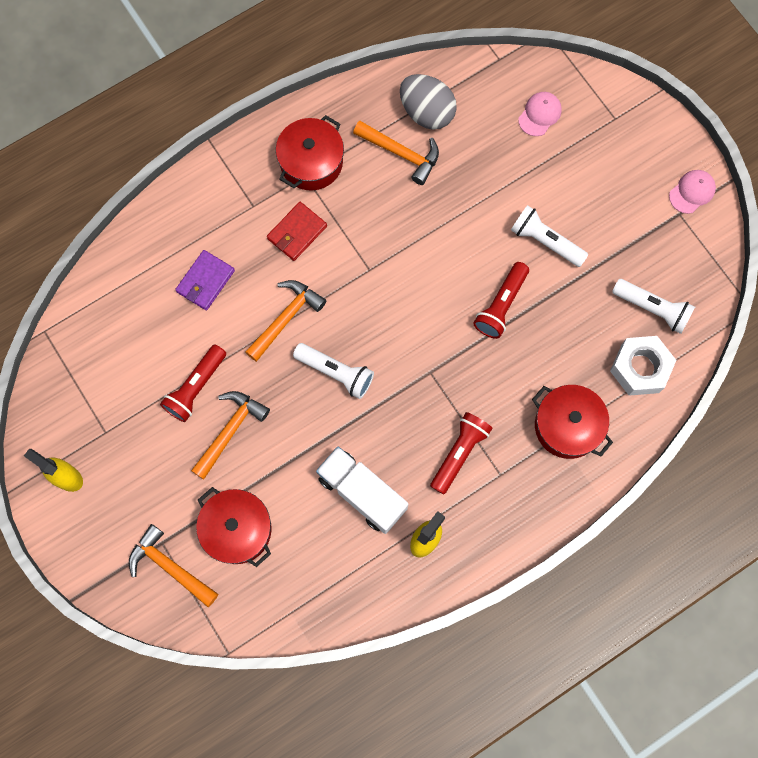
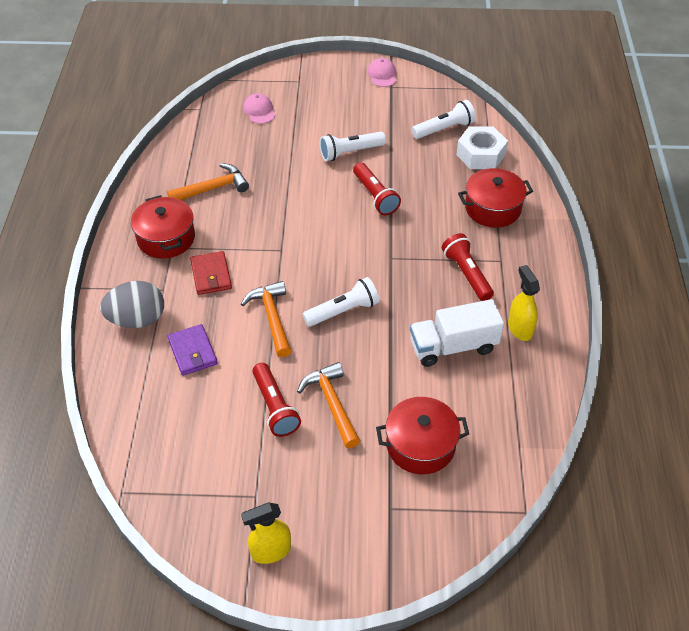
camera: 55 degrees left, 25 degrees down
(170, 567) = (417, 514): orange hammer -> none
(426, 112) = (197, 161): grey egg -> grey egg (137, 319)

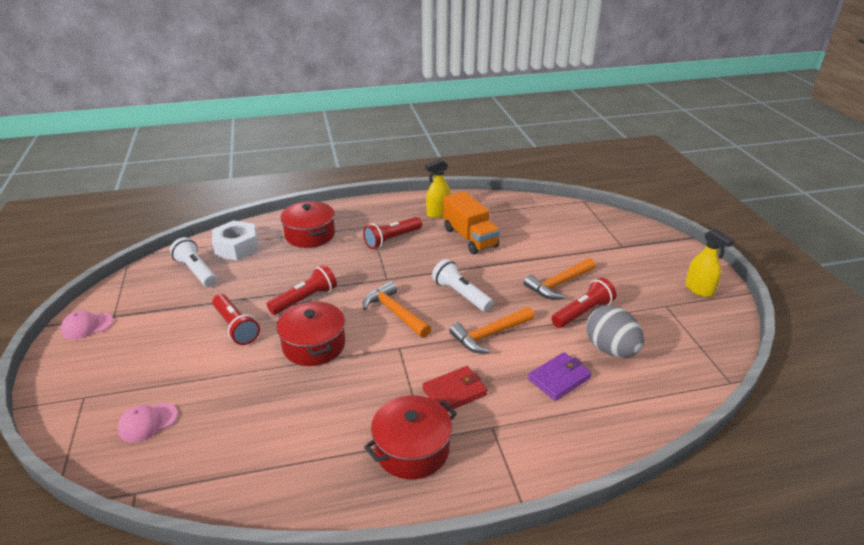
camera: 105 degrees left, 15 degrees down
(137, 319) = (544, 436): grey egg -> grey egg (611, 349)
(213, 188) = (312, 429): orange hammer -> orange hammer (395, 312)
(350, 152) = (235, 327): white flashlight -> red flashlight
(420, 445) = (565, 241): red pot -> red pot (314, 345)
(453, 346) = (470, 237): white truck -> orange truck

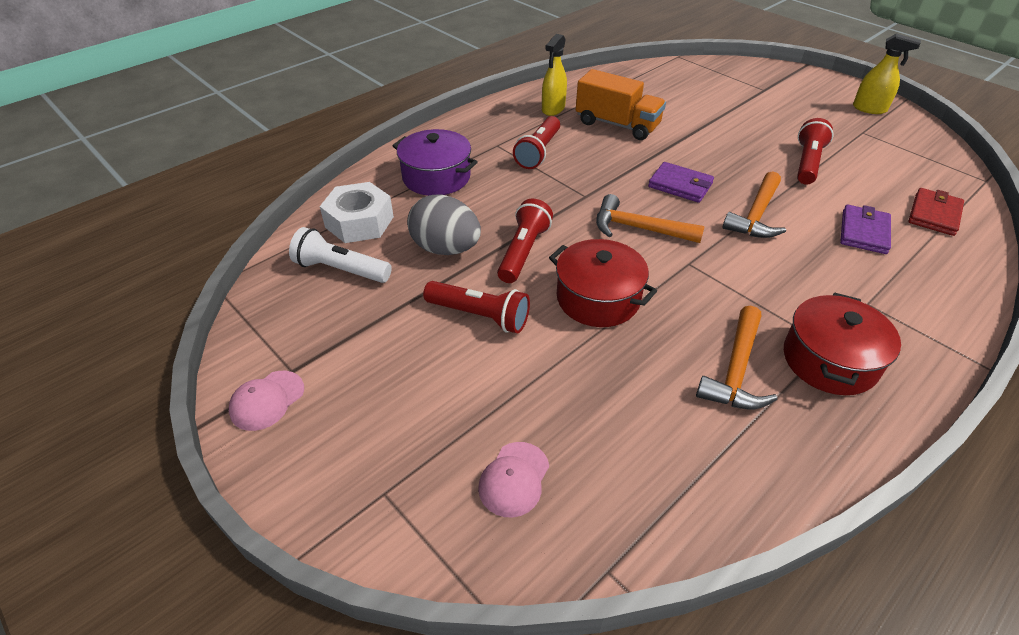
camera: 30 degrees left, 10 degrees up
(310, 235) = (436, 177): red pot -> purple pot
(454, 392) = (795, 285): red wallet -> red wallet (934, 214)
(461, 294) = (680, 185): white flashlight -> purple wallet
(559, 284) = (755, 143): orange hammer -> orange hammer (736, 370)
(611, 349) = (870, 188): grey egg -> grey egg (446, 248)

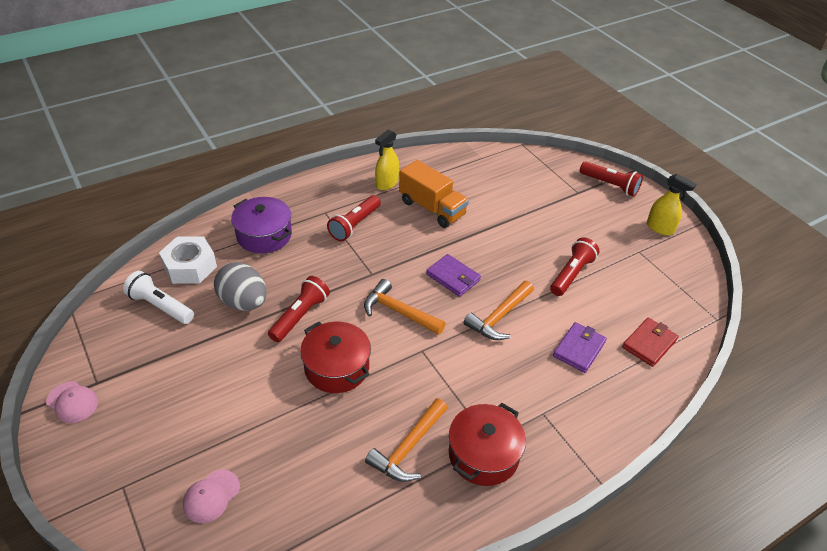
camera: 10 degrees right, 0 degrees up
(267, 400) = (72, 402): pink cap -> pink cap turned 105 degrees counterclockwise
(480, 316) = (243, 365): red flashlight -> red flashlight (610, 185)

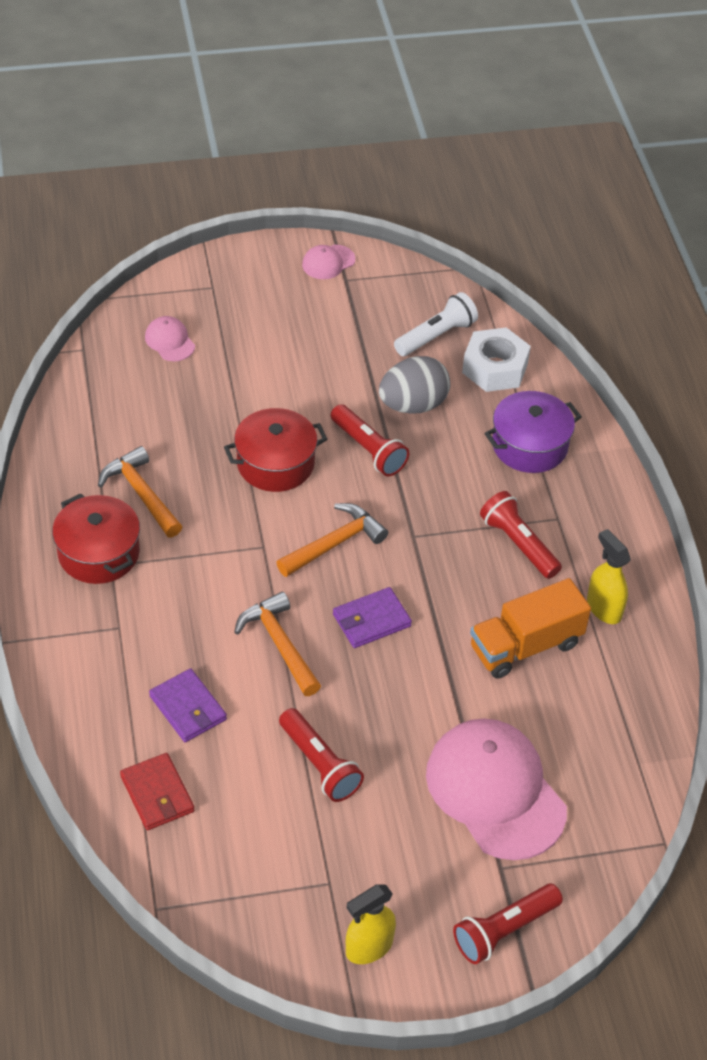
camera: 110 degrees right, 5 degrees up
(535, 202) = (495, 791): none -> pink cap

